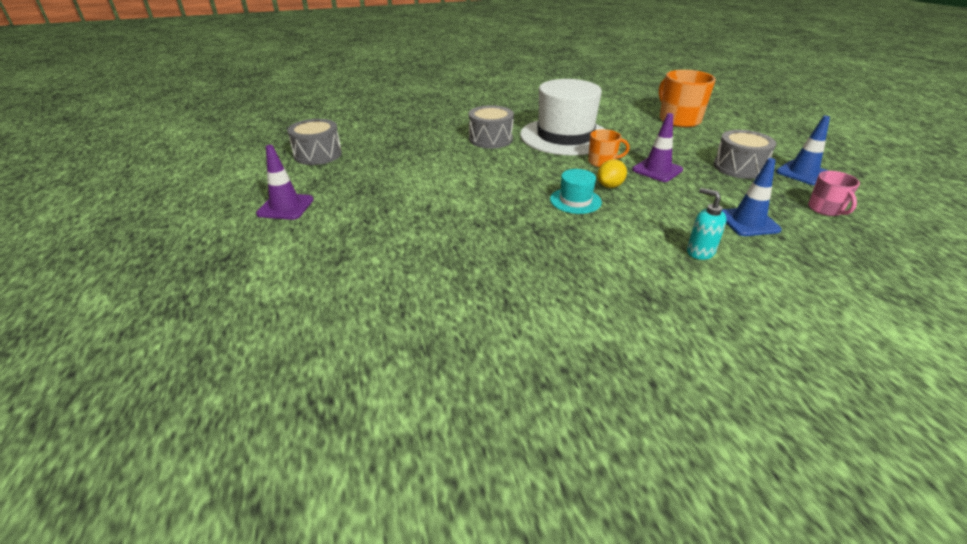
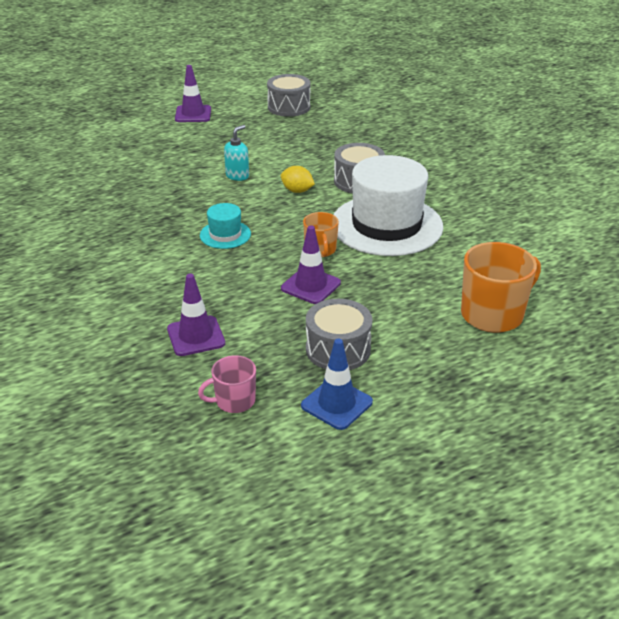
camera: 80 degrees right, 0 degrees up
(610, 186) = (262, 254): yellow lemon -> yellow lemon (297, 191)
(700, 252) = (137, 299): turquoise soap dispenser -> turquoise soap dispenser (237, 176)
(748, 222) = (196, 336): blue traffic cone -> purple traffic cone

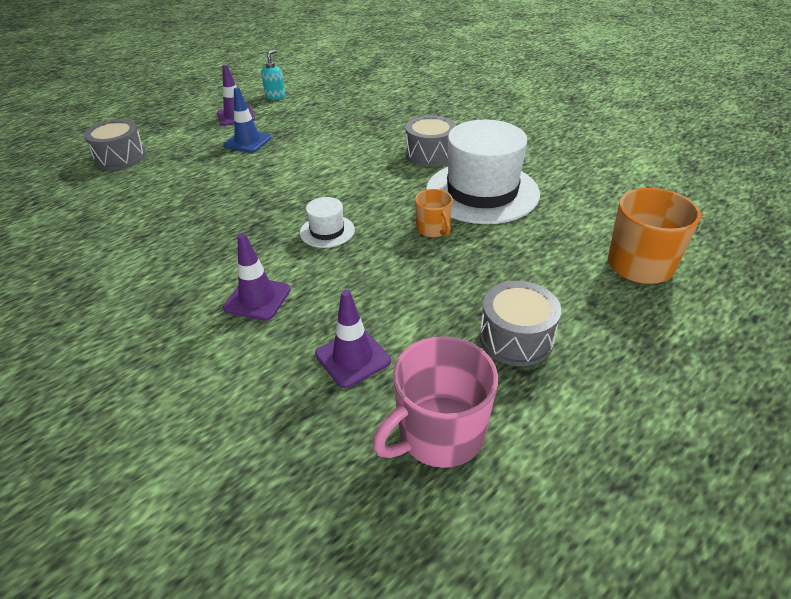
camera: 15 degrees left, 5 degrees up
(225, 234) = (327, 231): turquoise hat -> white hat
(234, 401) = (439, 434): pink mug -> pink mug, size x1.78
(237, 176) = (309, 168): turquoise soap dispenser -> turquoise soap dispenser (275, 96)
(289, 107) = (326, 97): grey drum -> grey drum (120, 157)
(297, 191) = (376, 173): yellow lemon -> none
(310, 286) = (445, 270): purple traffic cone -> purple traffic cone (257, 299)
(336, 404) = (555, 408): blue traffic cone -> blue traffic cone (247, 142)

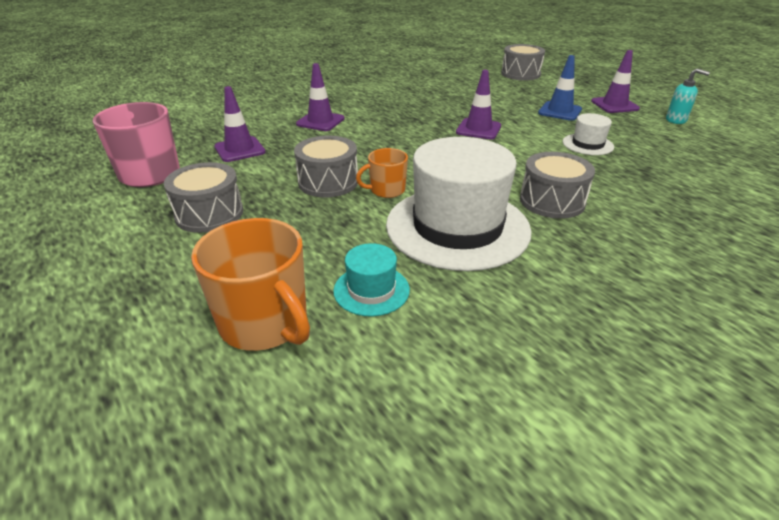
camera: 95 degrees right, 5 degrees down
(290, 184) = (478, 129): none -> purple traffic cone
(327, 231) = (397, 143): white hat -> white hat (587, 144)
(426, 266) = (328, 182): none -> grey drum
(578, 223) = (371, 290): none -> turquoise hat

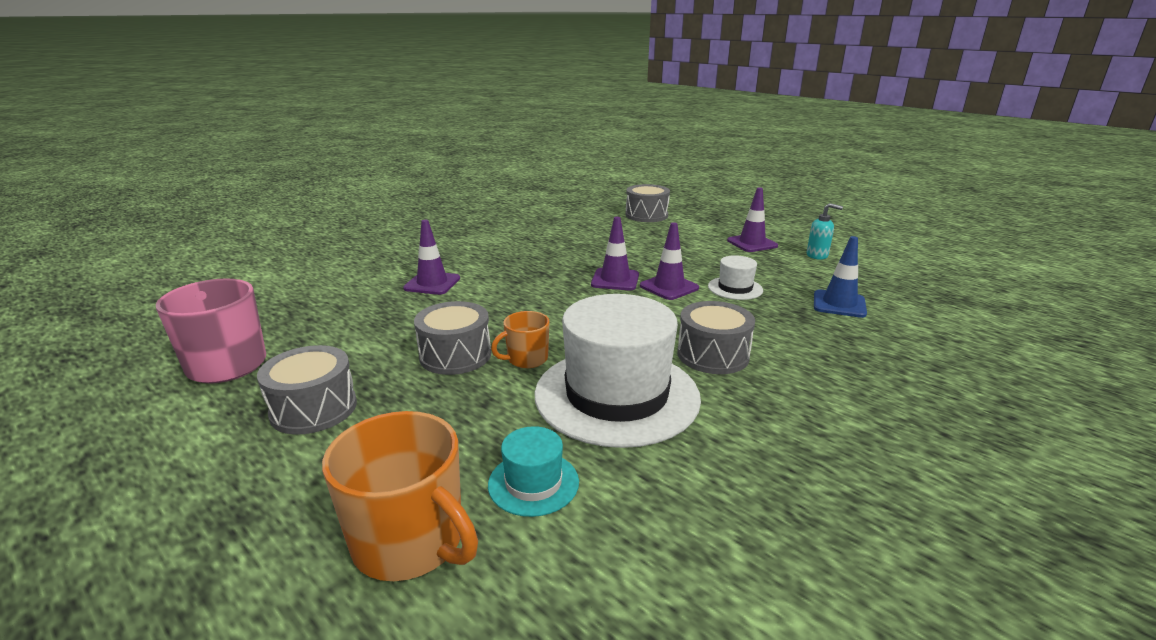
camera: 10 degrees left, 10 degrees down
(239, 149) = (339, 325): purple traffic cone -> purple traffic cone (669, 287)
(559, 111) = (697, 254): blue traffic cone -> blue traffic cone (839, 304)

